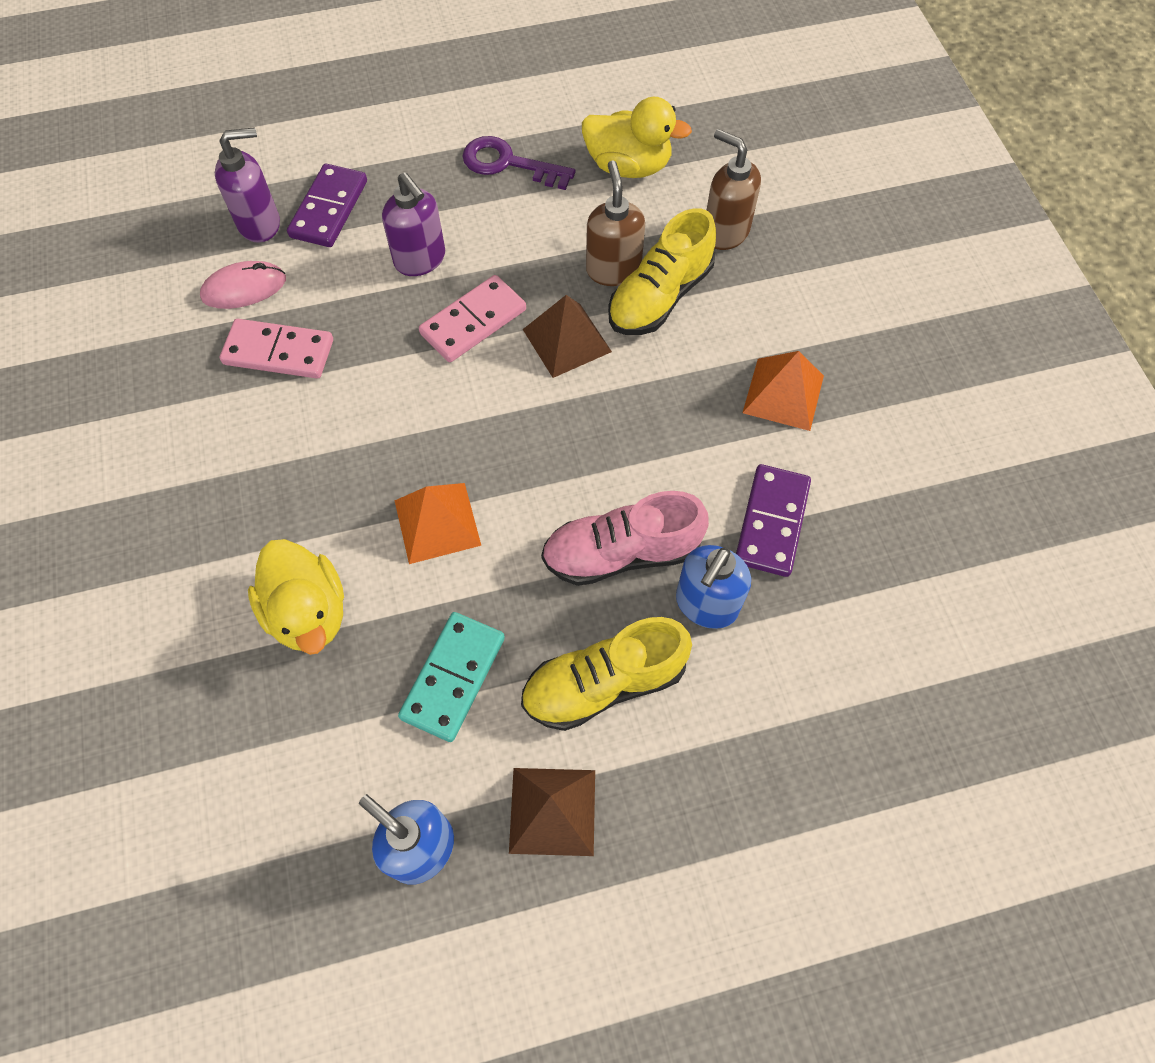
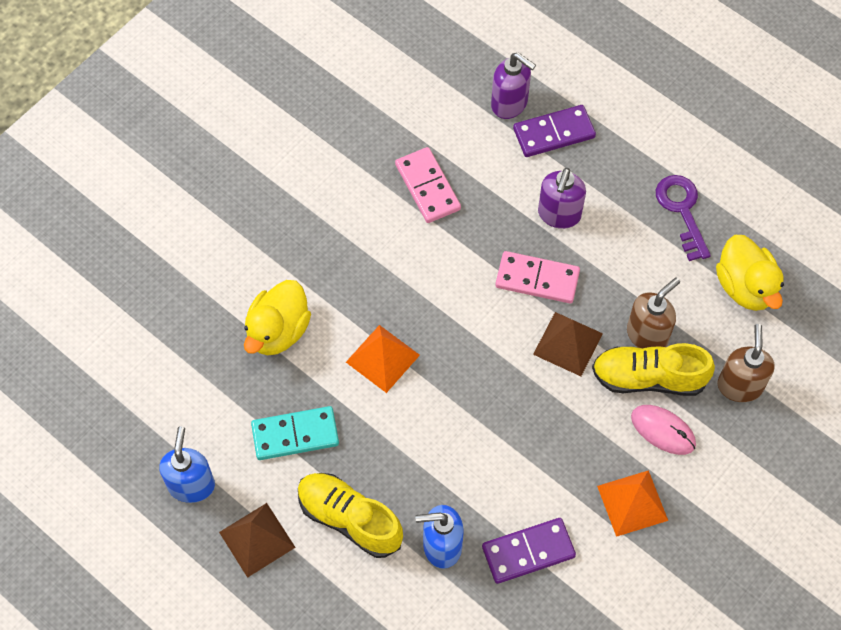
camera: 55 degrees right, 0 degrees up
(244, 288) = (456, 133): pink mouse -> pink mouse (663, 430)
(621, 553) = (440, 475): pink shoe -> none

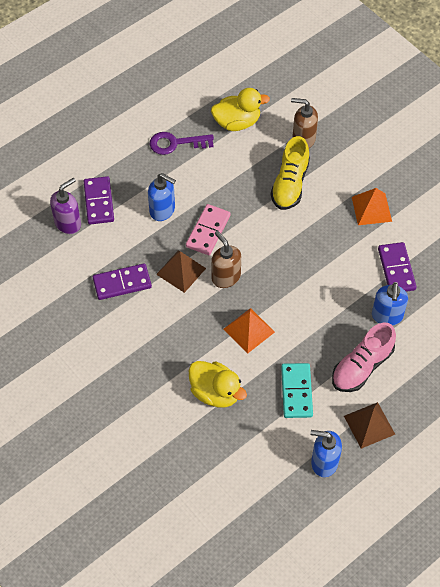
camera: 80 degrees left, 5 degrees down
(349, 519) = (362, 366): yellow shoe -> pink shoe
(428, 187) = (122, 283): pink domino -> purple domino
(559, 215) = (162, 210): purple soap dispenser -> blue soap dispenser
(567, 343) = (258, 222): brown pyramid -> brown pyramid (181, 271)
(647, 335) = (260, 179): brown soap dispenser -> brown soap dispenser (225, 277)
(663, 430) = (326, 184): pink mouse -> none

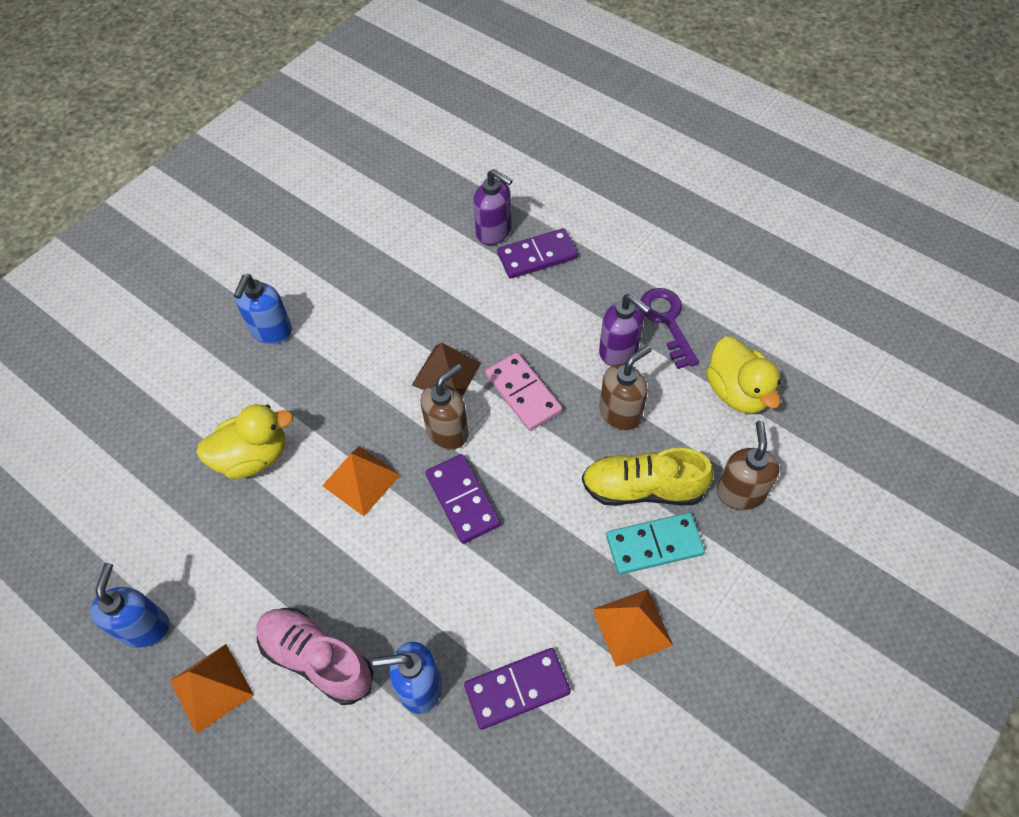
camera: 80 degrees right, 0 degrees up
(122, 283) = (413, 310): purple domino -> purple domino (463, 500)
(162, 210) = (544, 330): blue soap dispenser -> blue soap dispenser (271, 331)
(190, 173) = (619, 351): none -> purple soap dispenser
(208, 231) = (523, 393): pink domino -> pink domino turned 45 degrees clockwise
(215, 392) = (253, 457): yellow duck -> yellow duck turned 135 degrees counterclockwise
(236, 183) = (620, 413): none -> brown soap dispenser
(296, 391) = (263, 566): turquoise domino -> turquoise domino (654, 545)
(369, 425) = (211, 687): brown pyramid -> orange pyramid

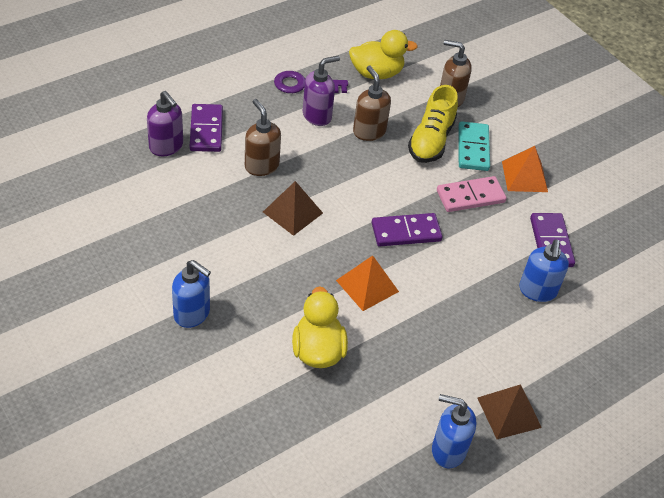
camera: 80 degrees left, 10 degrees down
(211, 687) = (509, 412): orange pyramid -> brown pyramid
(317, 659) = (503, 343): pink shoe -> none
(448, 432) = (345, 225): brown soap dispenser -> brown soap dispenser (261, 166)
(494, 232) = (166, 147): purple soap dispenser -> purple soap dispenser turned 90 degrees clockwise
(523, 393) = (330, 175): pink domino -> pink domino (470, 196)

